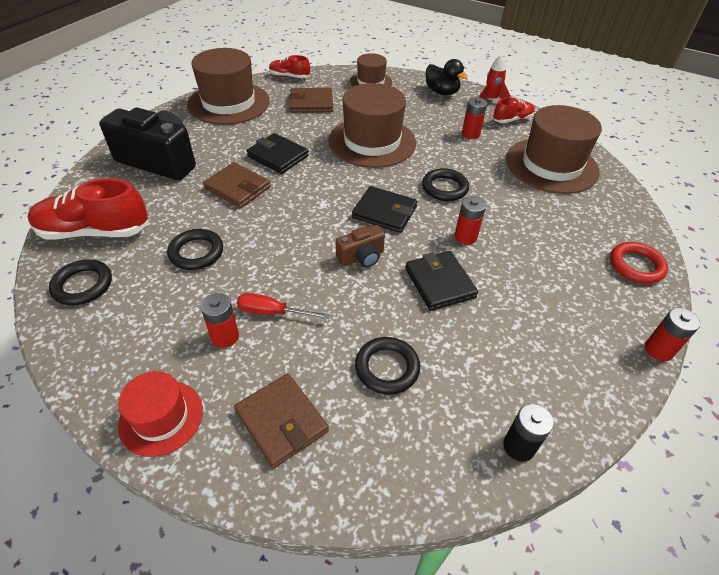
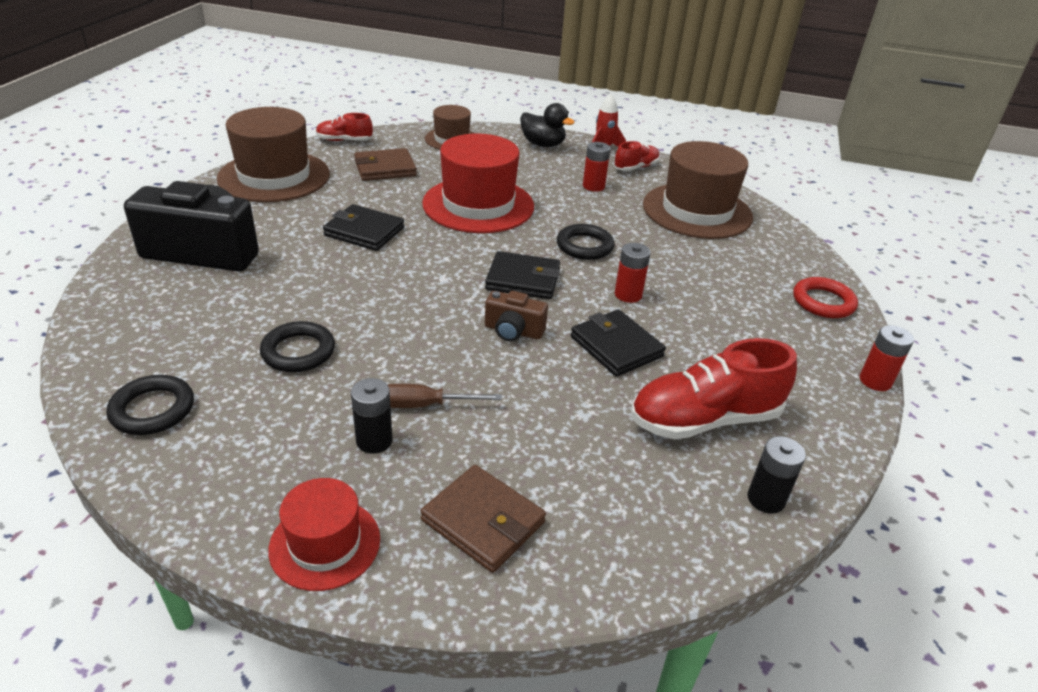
camera: 15 degrees left, 10 degrees down
(95, 232) = (144, 344): red shoe -> red shoe (705, 419)
(225, 337) = (374, 440): red battery -> black battery
(237, 188) = (325, 272): brown wallet -> none
(272, 312) = (425, 405): red screwdriver -> brown screwdriver
(361, 257) = (513, 331): brown camera -> brown camera turned 60 degrees clockwise
(372, 142) = (478, 205): brown hat -> red hat
(387, 368) = (588, 444): black ring -> none

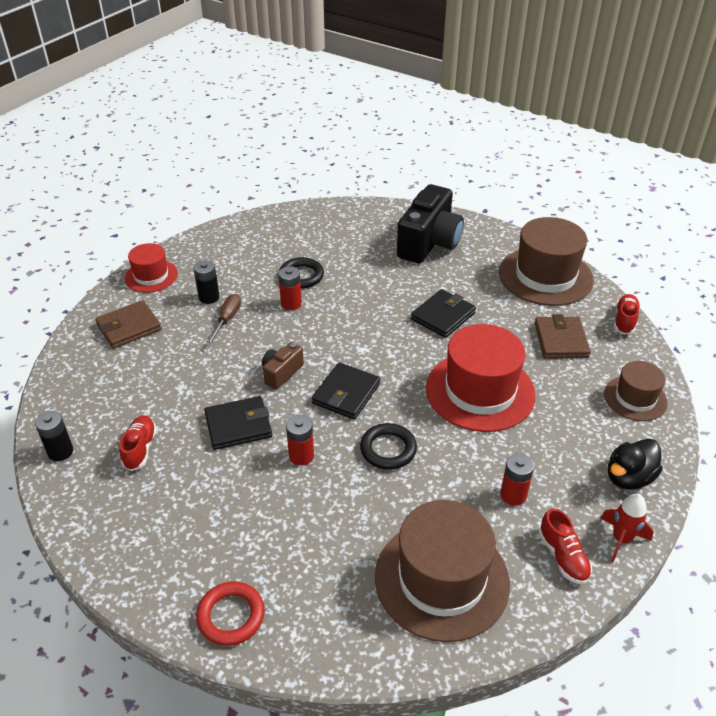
camera: 110 degrees right, 5 degrees up
(152, 409) = (274, 228): black ring -> none
(705, 419) = (140, 449): red shoe -> red shoe, size x0.55
(875, 381) = (111, 590): red battery -> red battery (291, 303)

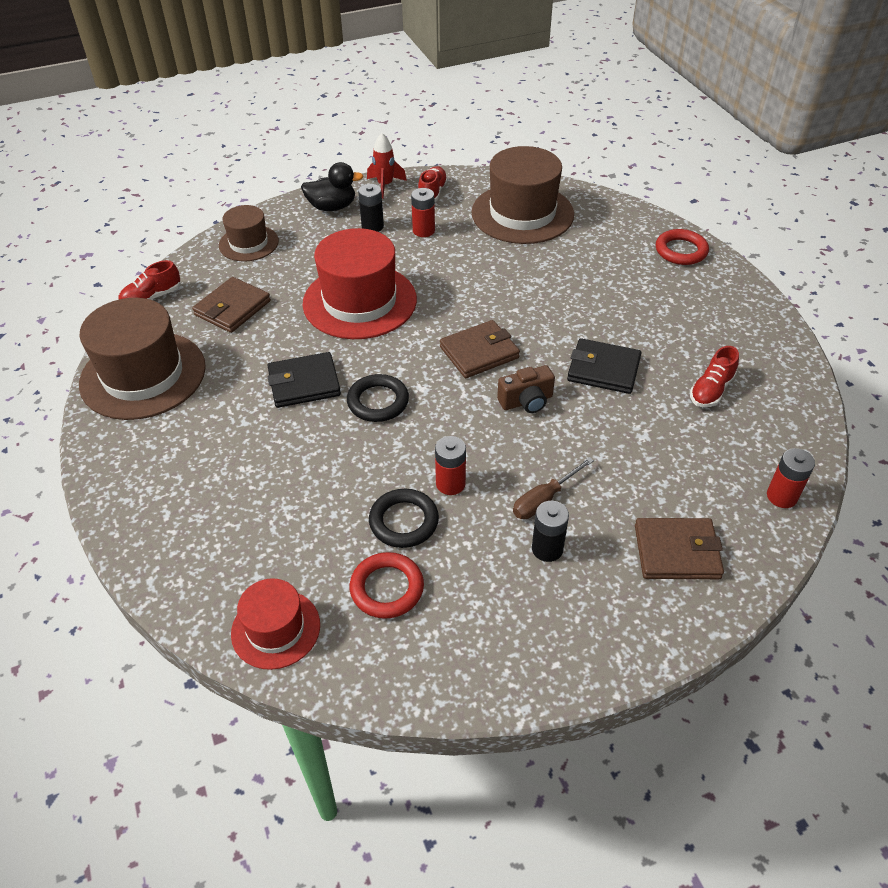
camera: 145 degrees left, 5 degrees up
(60, 451) = (796, 423): black battery -> black battery (372, 226)
(151, 276) = (611, 638): red hat -> red hat (275, 629)
(283, 248) = (387, 588): none -> red ring
(301, 456) = (562, 321): red battery -> red battery (781, 496)
(346, 393) = (479, 352): black wallet -> brown wallet
(388, 449) = (485, 294): black ring -> black ring (378, 402)
(429, 243) = (196, 489): black camera -> none

